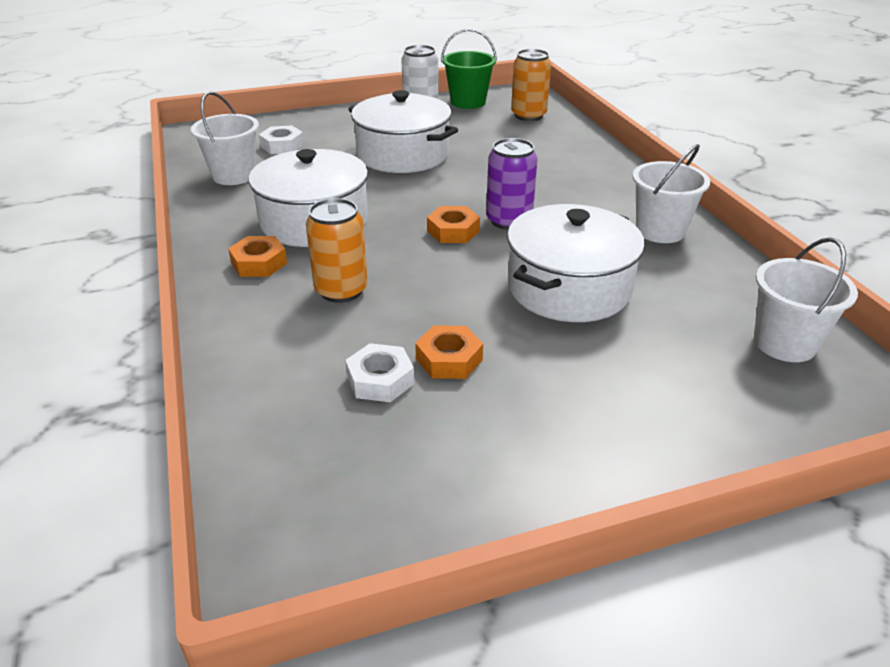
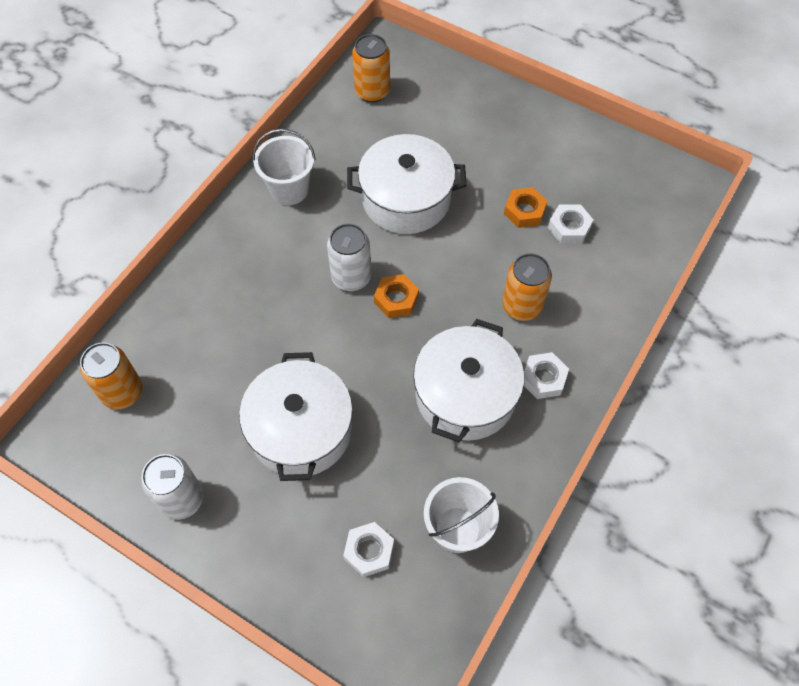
camera: 130 degrees left, 25 degrees up
(259, 263) = (543, 378): orange nut -> white nut
(468, 102) = (122, 472): green bucket -> none
(509, 221) = (351, 277): purple can -> white can
(784, 343) = (372, 92): white bucket -> orange can

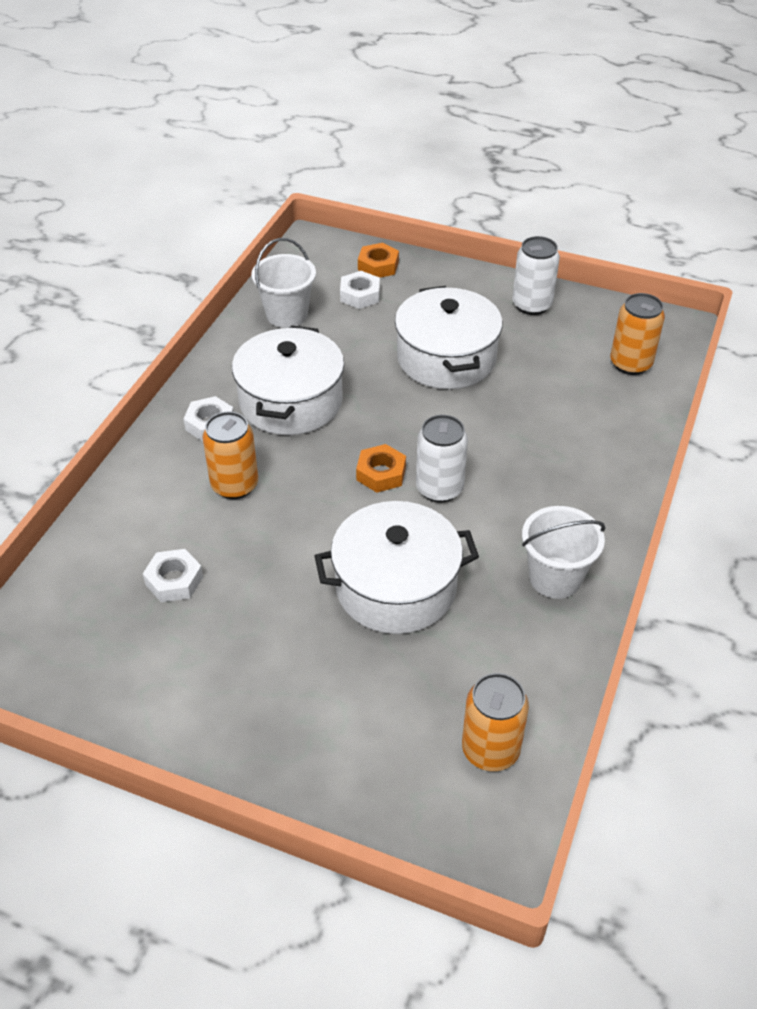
camera: 170 degrees right, 15 degrees down
(524, 211) = (234, 593): orange nut -> orange nut (378, 266)

